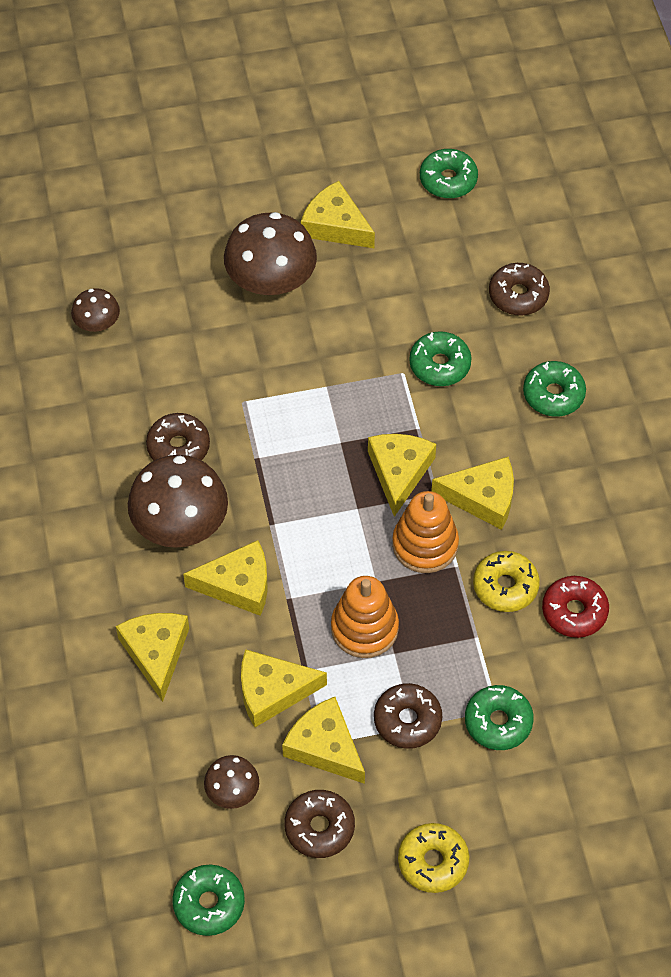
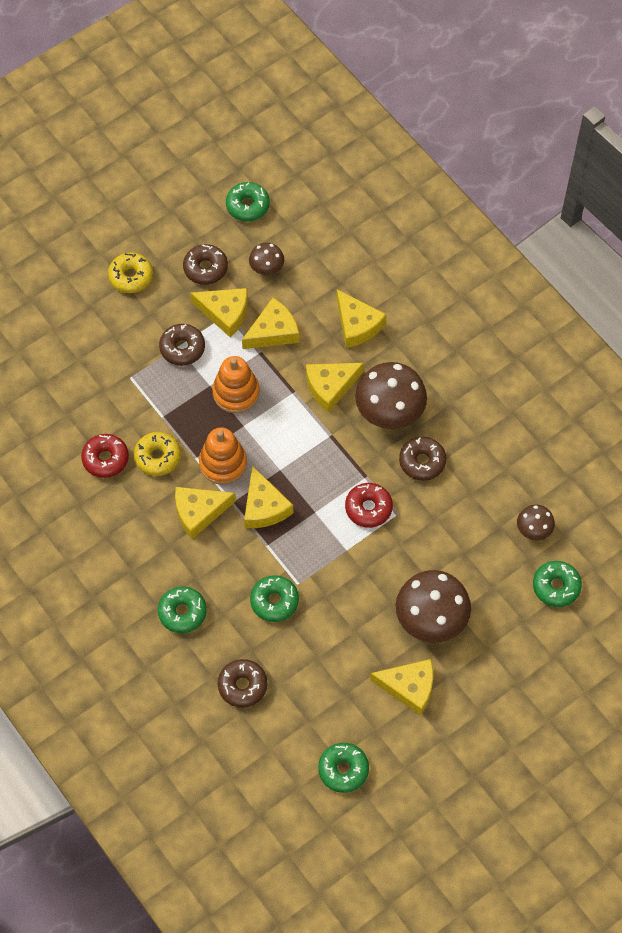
camera: 155 degrees right, 5 degrees up
(274, 421) = (368, 508): none -> red donut
(498, 722) = (126, 370): green donut -> green donut (556, 586)

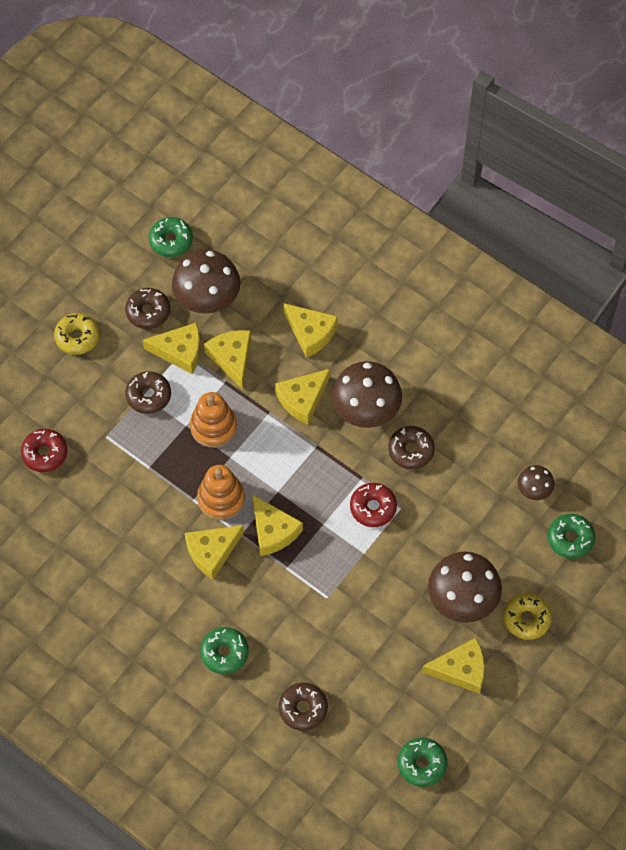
camera: 15 degrees left, 0 degrees up
(105, 459) = (106, 522): red donut -> red donut (45, 453)
(157, 457) = (156, 508): yellow donut -> yellow donut (526, 619)
(266, 267) = (207, 297): brown mushroom -> brown mushroom, size x1.93
(273, 331) = (232, 358): yellow cheese -> yellow cheese turned 60 degrees counterclockwise
(274, 601) = (309, 620): green donut -> none

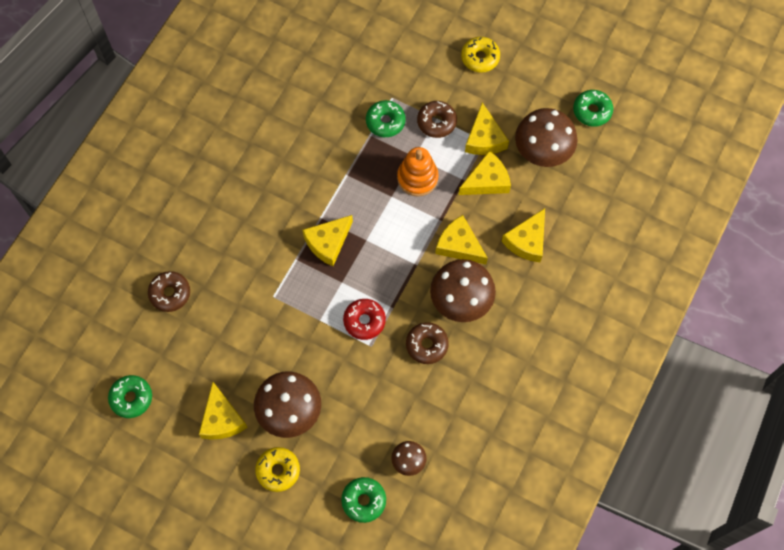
camera: 80 degrees right, 5 degrees up
(45, 453) = (367, 56): red donut -> none
(148, 312) = (517, 106): brown donut -> none
(212, 552) = (301, 198): yellow cheese -> none
(221, 498) = (351, 196): orange stacking toy -> none
(224, 653) = (211, 224): green donut -> green donut (385, 122)

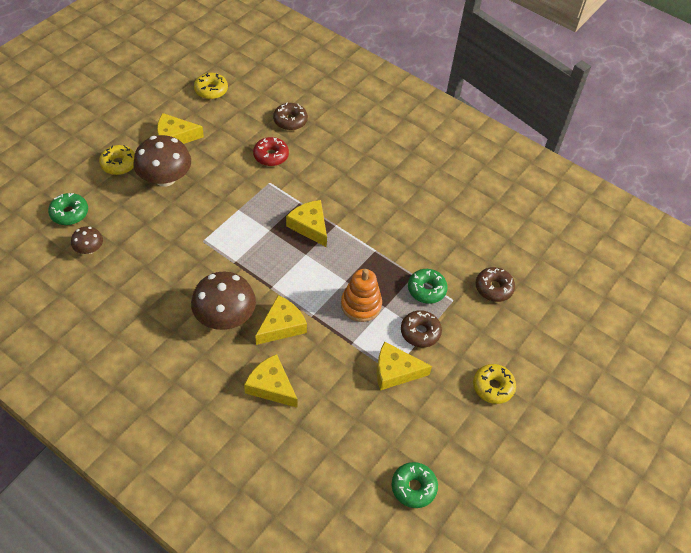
camera: 95 degrees right, 15 degrees down
(131, 398) = (211, 90): green donut -> yellow donut
(364, 321) = (227, 240): red donut -> red donut (271, 156)
(427, 345) = (189, 281): brown donut -> brown donut (493, 288)
(487, 181) = (346, 363): yellow cheese -> none
(543, 150) = (372, 424): brown mushroom -> none

